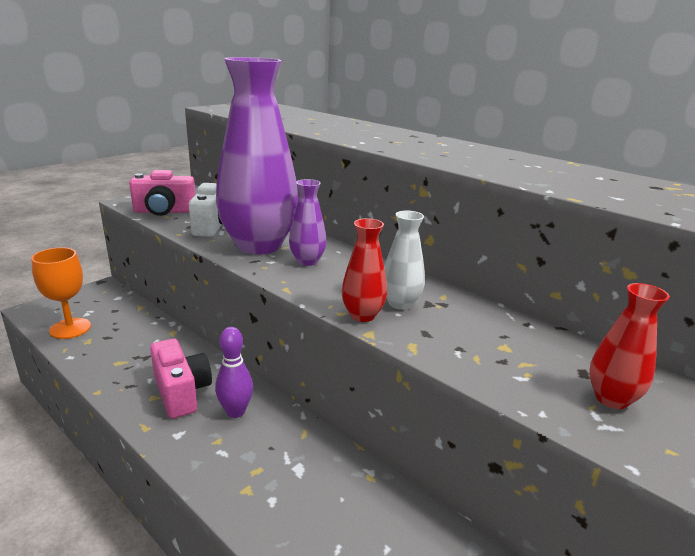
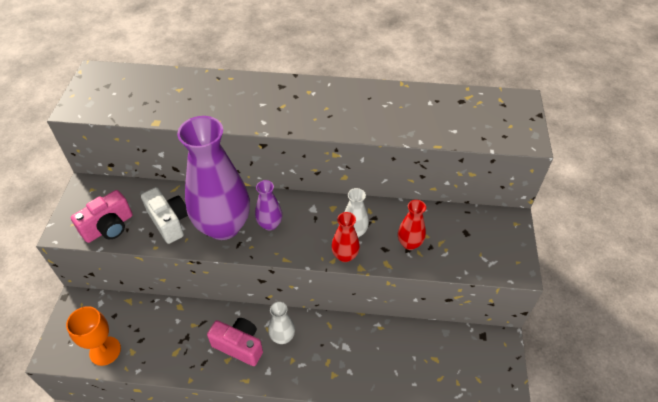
camera: 35 degrees left, 25 degrees up
(235, 411) = (282, 337): purple bowling pin -> white vase
(611, 399) = (484, 244): red vase -> red vase (409, 243)

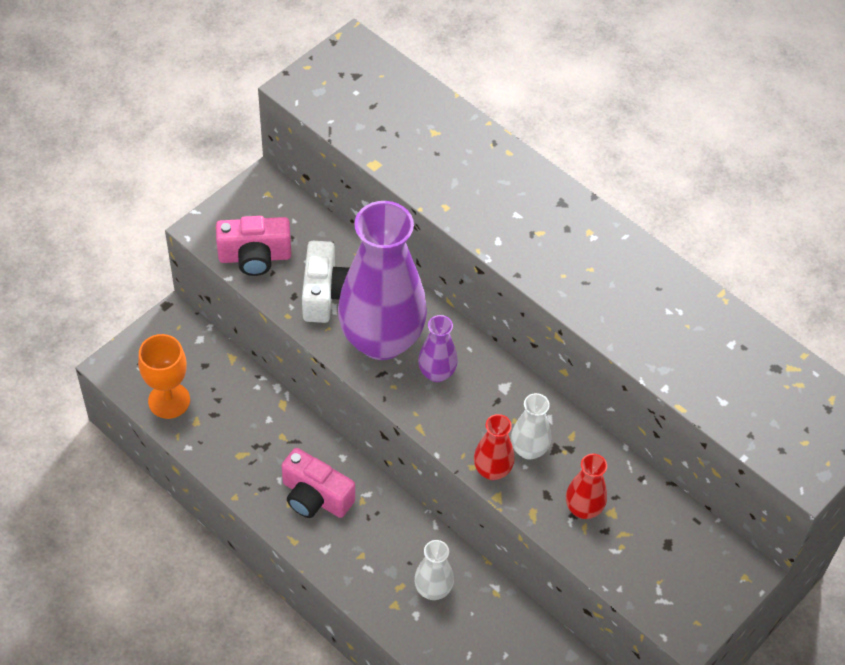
camera: 35 degrees right, 5 degrees up
(239, 346) = (315, 497): pink camera -> pink camera turned 150 degrees clockwise
(282, 337) = (371, 521): white vase -> white vase (433, 589)

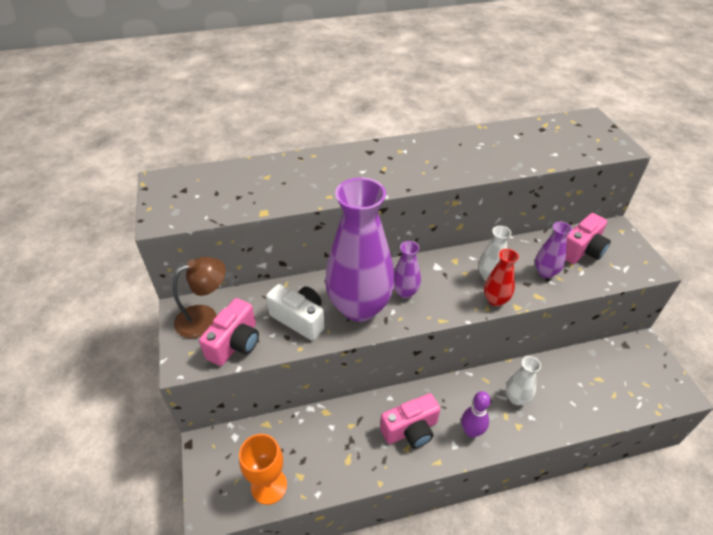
camera: 55 degrees left, 10 degrees down
(267, 211) = (205, 318): none -> brown lamp
(354, 558) = (471, 431): none -> purple bowling pin
(583, 509) = (545, 272): red vase -> purple vase
(660, 539) = (582, 251): none -> pink camera

